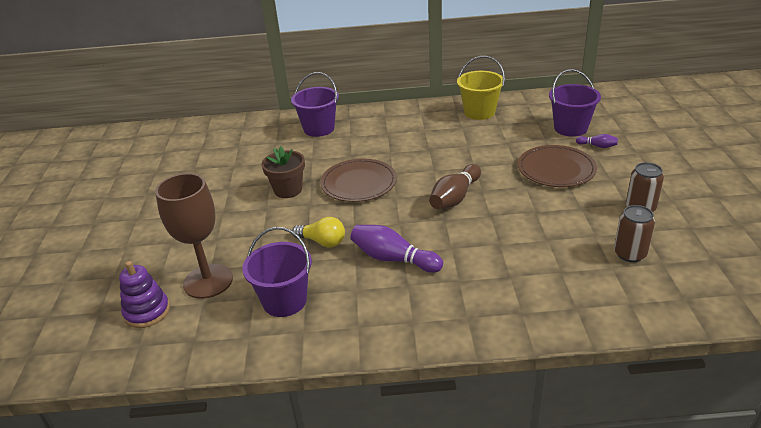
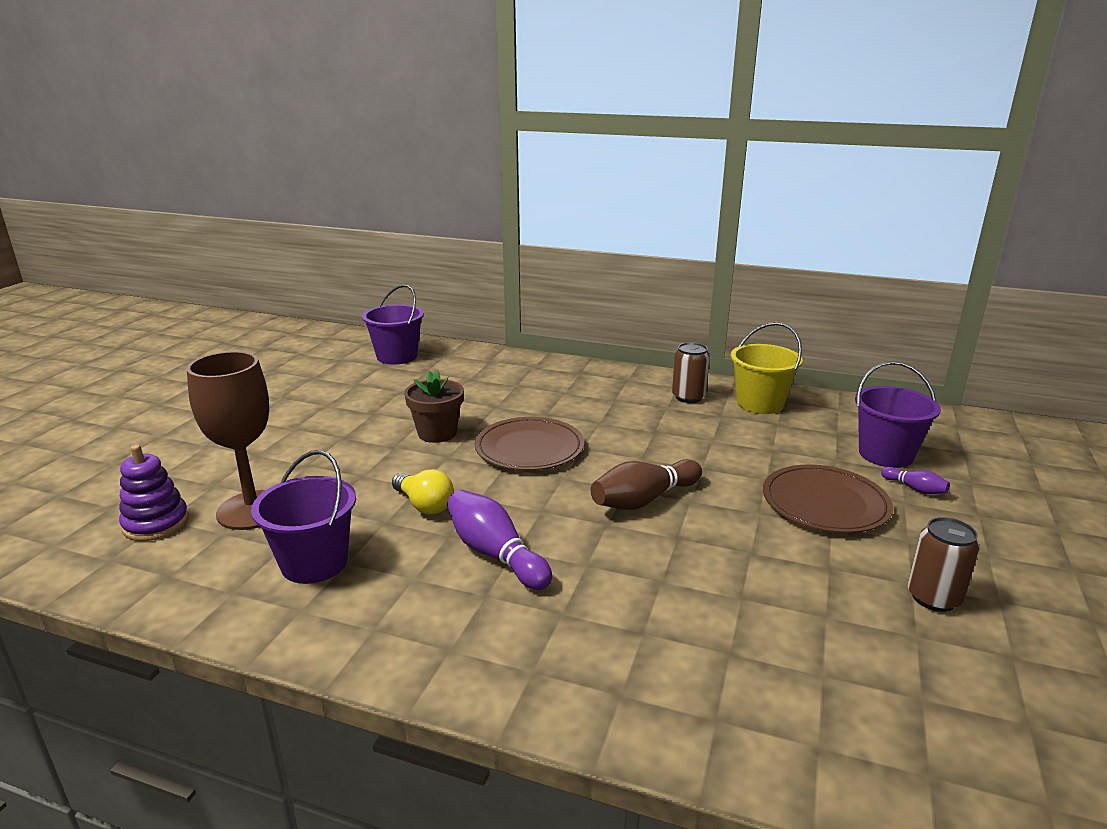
camera: 20 degrees right, 10 degrees down
(319, 129) = (533, 375): purple bucket -> purple bucket (397, 356)
(630, 254) = (869, 663): brown can -> brown can (688, 397)

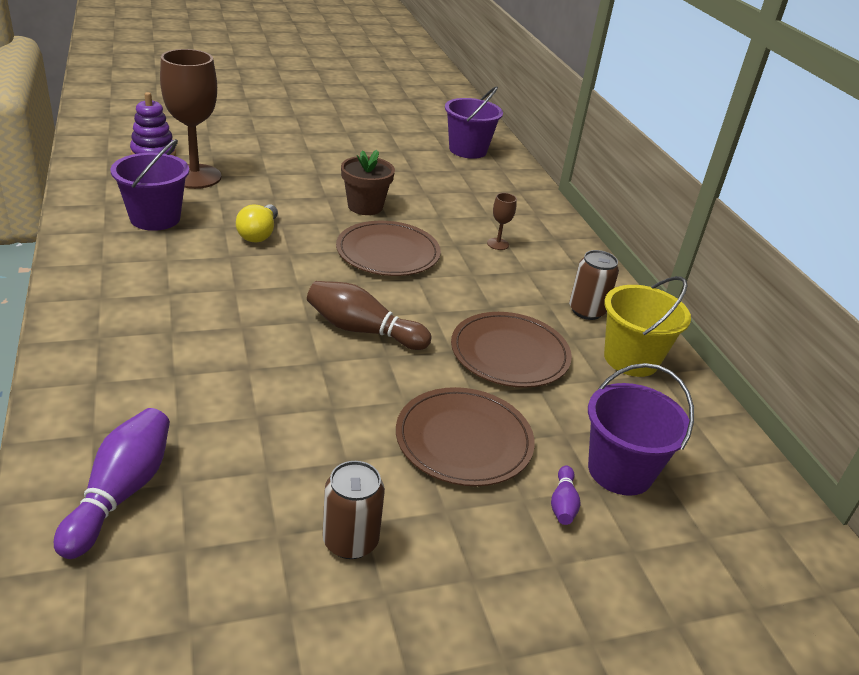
camera: 50 degrees right, 10 degrees up
(495, 554) = (221, 282): purple bowling pin -> purple bowling pin (121, 493)
(564, 397) = (498, 244): none -> brown goblet
(723, 446) = (509, 353): none -> brown plate

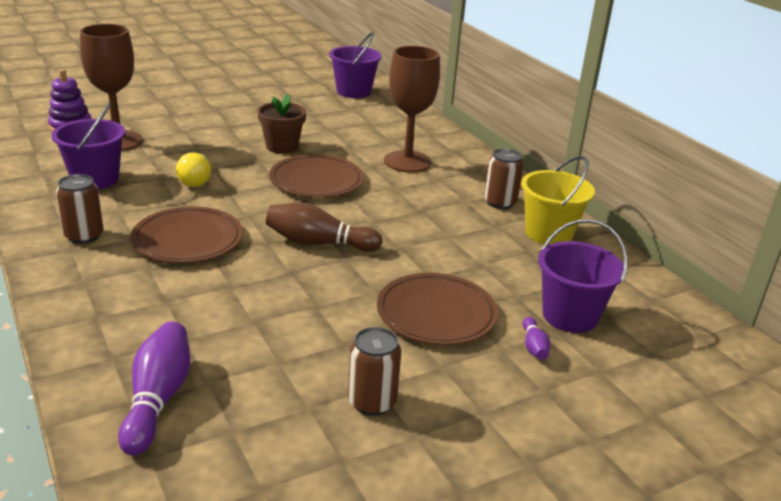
camera: 10 degrees left, 5 degrees down
(119, 283) = (84, 235): none -> brown can
(498, 244) = (407, 162): brown goblet -> brown goblet, size x2.42
(509, 353) = (449, 243): brown plate -> brown plate (188, 239)

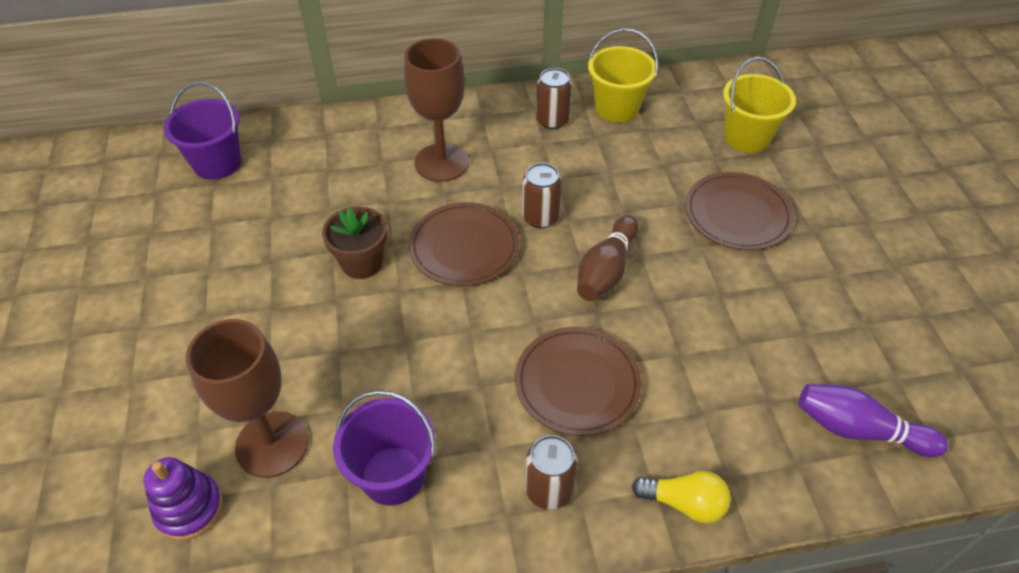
camera: 70 degrees left, 20 degrees up
(196, 180) = (429, 361): yellow light bulb -> yellow light bulb (684, 503)
(372, 402) = (857, 283): brown can -> brown can (540, 217)
(534, 346) = (787, 170): purple bowling pin -> none
(570, 316) = (746, 137): purple bucket -> yellow bucket

